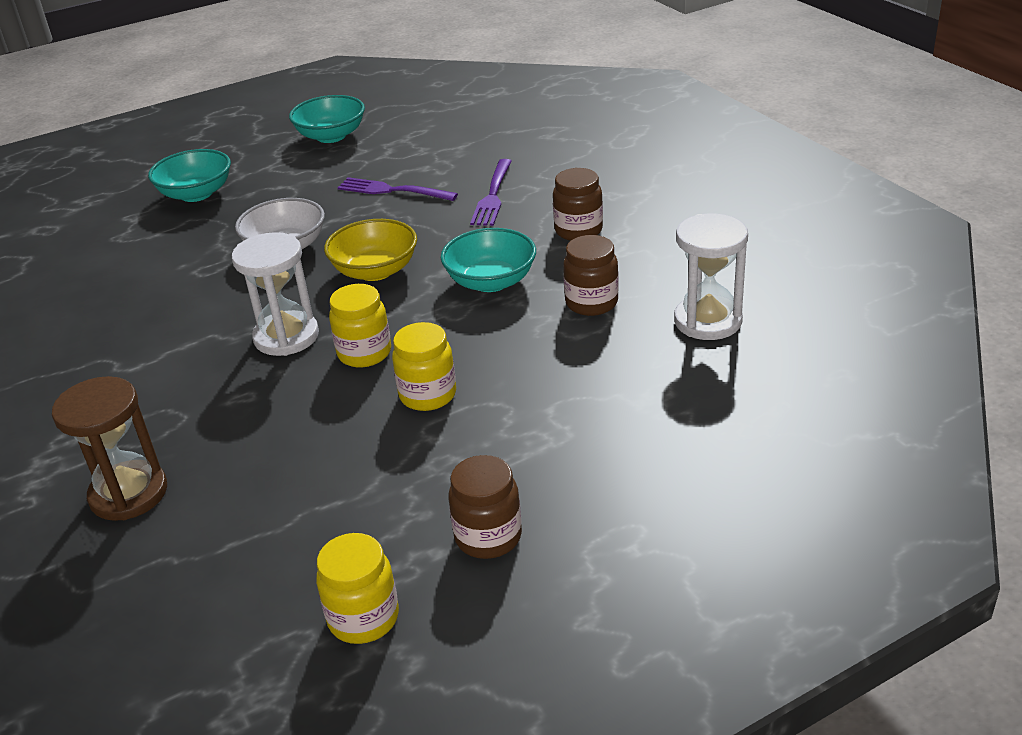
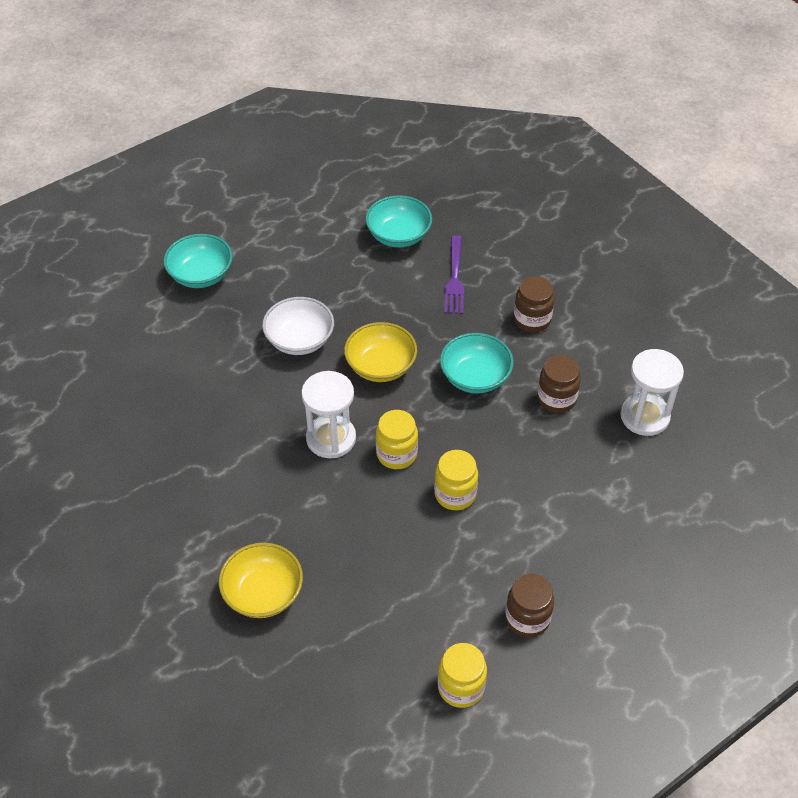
camera: 10 degrees left, 15 degrees up
(129, 494) = (263, 593): brown hourglass -> yellow bowl
(331, 136) = (297, 201): turquoise bowl -> turquoise bowl (398, 235)
(393, 191) = (370, 272): purple fork -> none

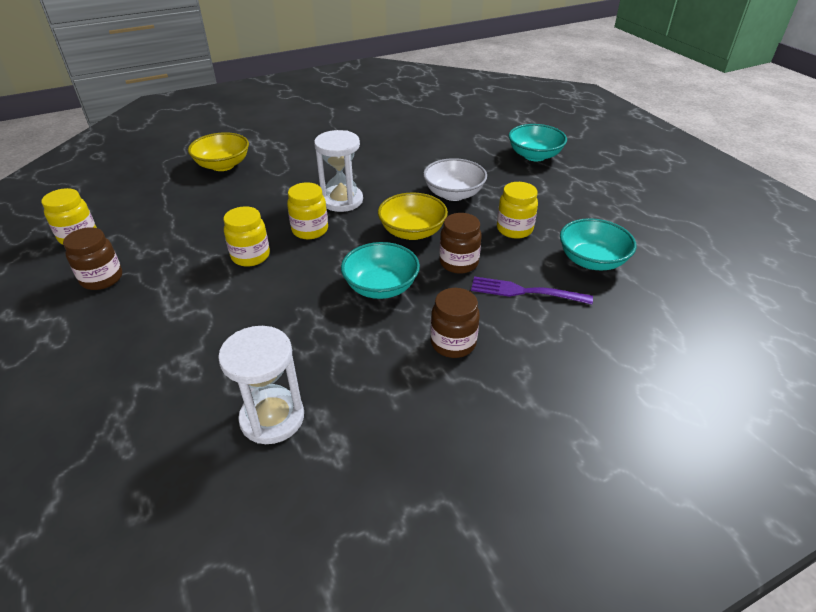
camera: 100 degrees right, 10 degrees down
(359, 288) = (514, 229): none -> yellow jar
(556, 399) = (330, 342): brown jar -> brown jar (458, 263)

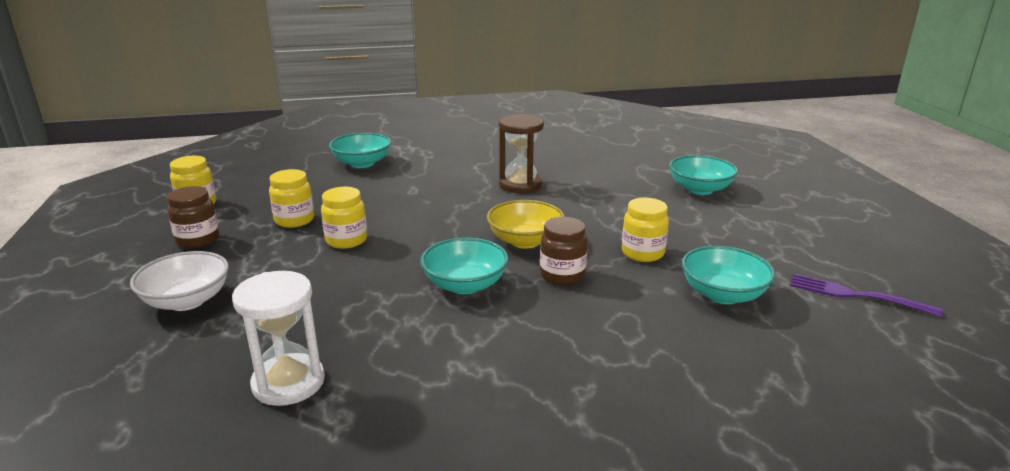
camera: 15 degrees right, 15 degrees down
(223, 165) = (362, 163): yellow bowl -> turquoise bowl
(310, 230) = (418, 226): yellow jar -> yellow jar (294, 220)
(342, 200) = (464, 205): white hourglass -> none
(382, 171) = (520, 185): none -> brown hourglass
(453, 194) = (588, 213): white bowl -> white bowl (187, 301)
(453, 343) = (517, 348): brown jar -> none
(525, 292) = (626, 313): purple fork -> purple fork (856, 295)

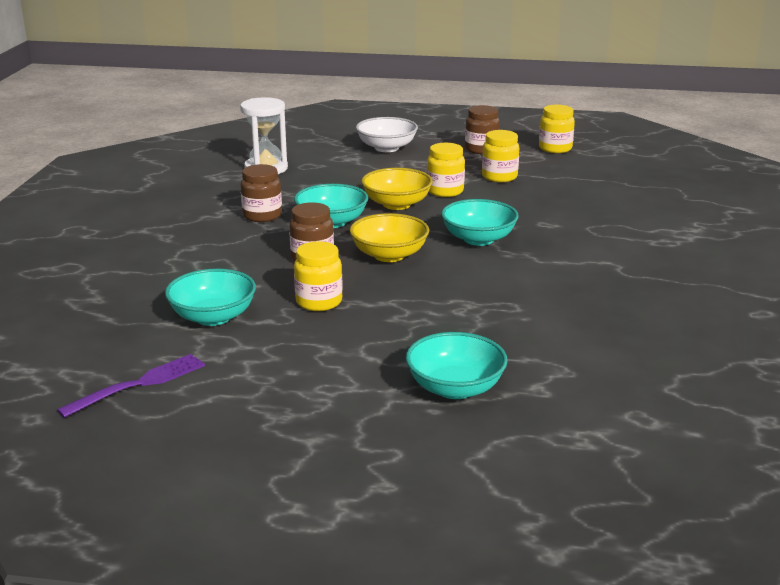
camera: 110 degrees right, 0 degrees up
(362, 163) = (638, 209): turquoise bowl -> turquoise bowl (478, 239)
(395, 259) = (396, 204): none -> yellow bowl
(472, 334) = (262, 216): none -> brown jar
(520, 185) = (533, 276): brown hourglass -> none

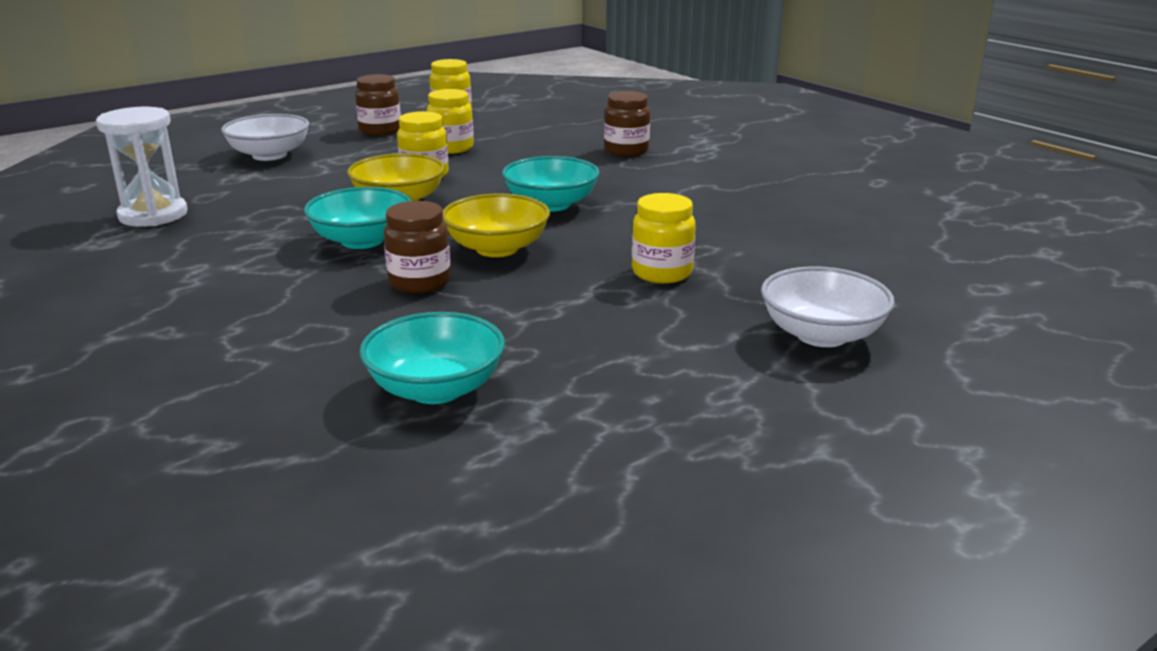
camera: 45 degrees left, 0 degrees up
(138, 384) = (512, 510): purple fork -> none
(262, 216) = (258, 263): brown jar -> brown jar (626, 151)
(319, 302) = (524, 320): yellow jar -> yellow jar (662, 273)
(455, 388) = (821, 335): turquoise bowl -> white bowl

